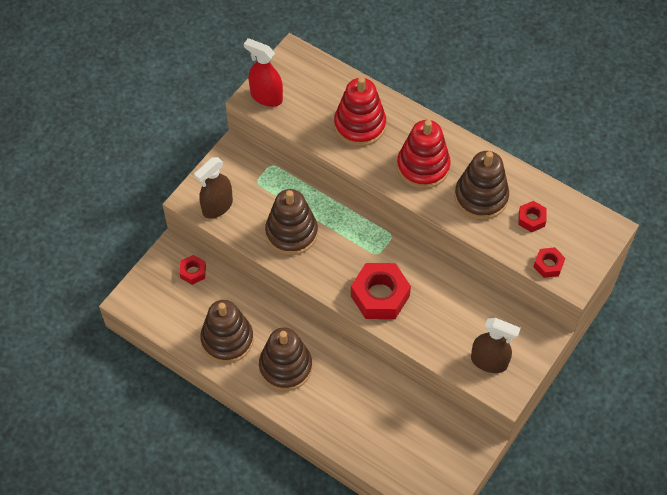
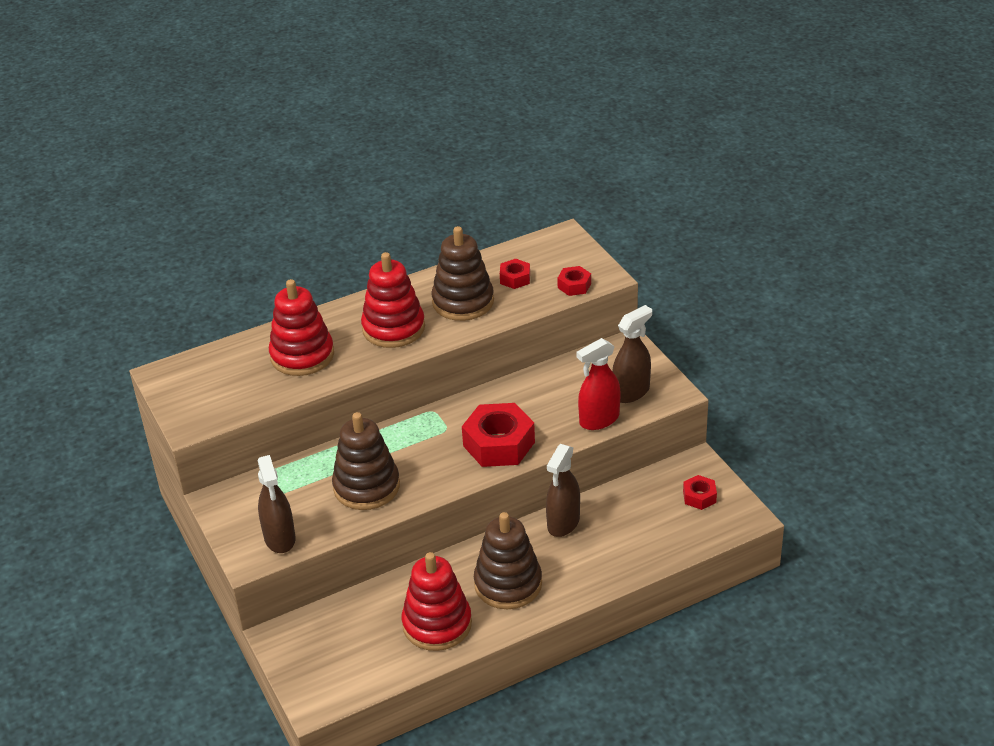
camera: 60 degrees left, 20 degrees down
(193, 272) = (323, 625): red nut -> red nut (699, 497)
(227, 340) = (437, 624): brown stacking toy -> red stacking toy
(266, 97) = (198, 414): red spray bottle -> red spray bottle (599, 420)
(363, 376) = (563, 523): none -> brown spray bottle

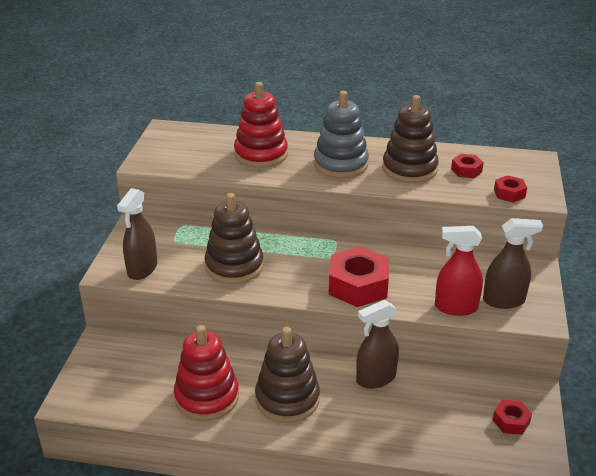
camera: 35 degrees right, 5 degrees down
(393, 328) = (340, 164): red stacking toy -> grey stacking toy

